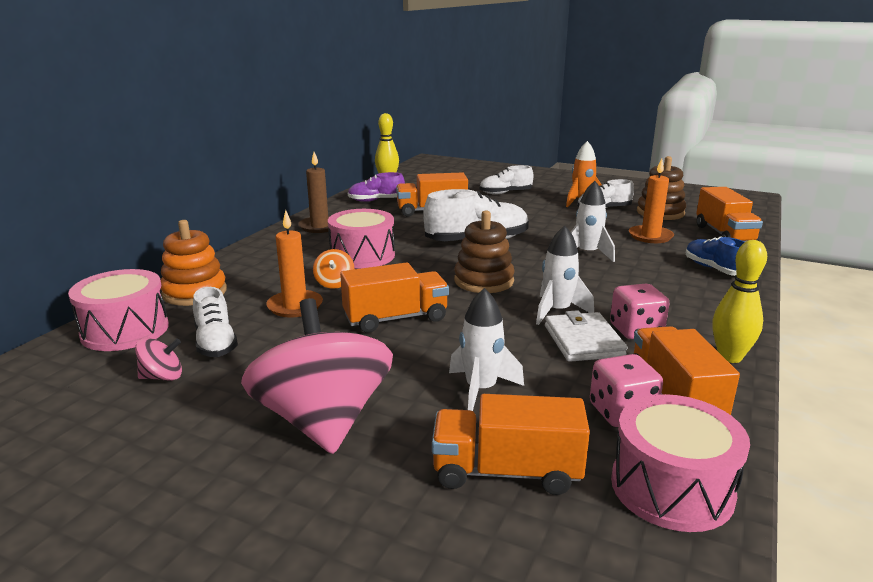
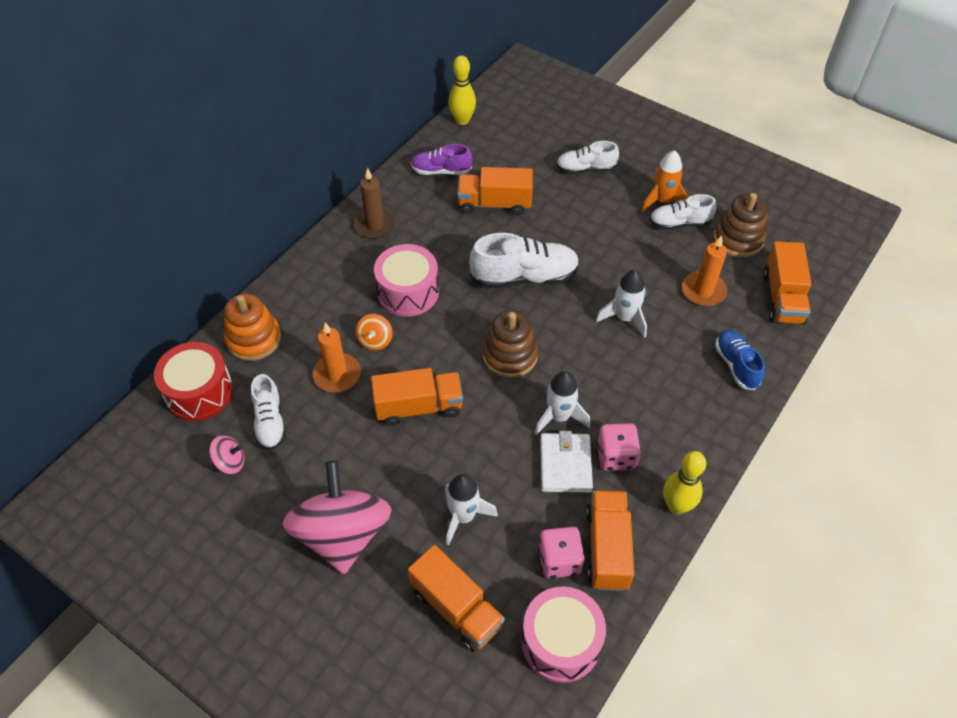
camera: 10 degrees right, 30 degrees up
(125, 330) = (199, 392): pink drum -> red drum
(506, 472) = (456, 608): orange truck -> orange truck turned 150 degrees counterclockwise

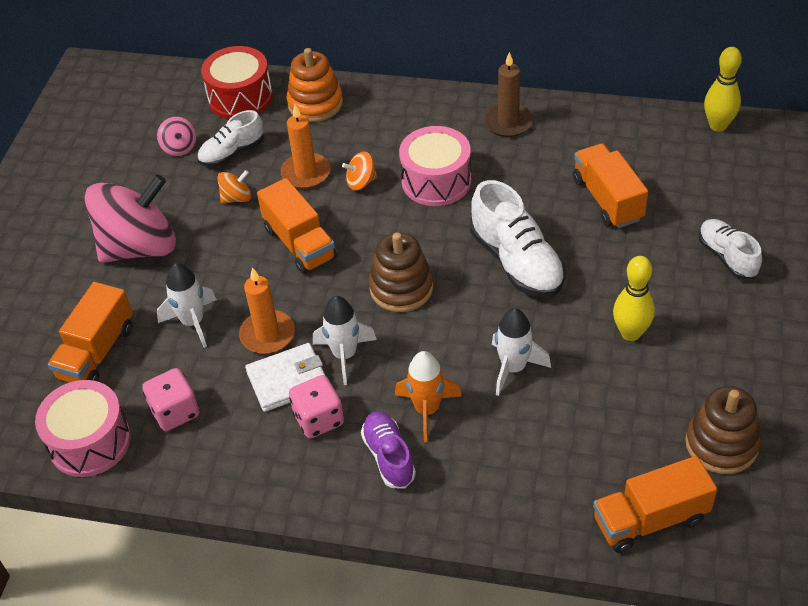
camera: 70 degrees right, 5 degrees down
(331, 436) = (236, 198): none -> orange spinning top
(441, 171) = (624, 139): purple shoe -> purple shoe (389, 457)
(607, 548) = (204, 447): orange truck -> none
(662, 201) = (729, 347): orange rocket -> orange rocket (427, 410)
(676, 506) = (281, 492): yellow bowling pin -> yellow bowling pin (630, 333)
(679, 223) = (704, 375): white shoe -> none
(703, 291) = (605, 431): orange candle -> orange candle (267, 335)
(736, 365) = (507, 497): blue shoe -> none

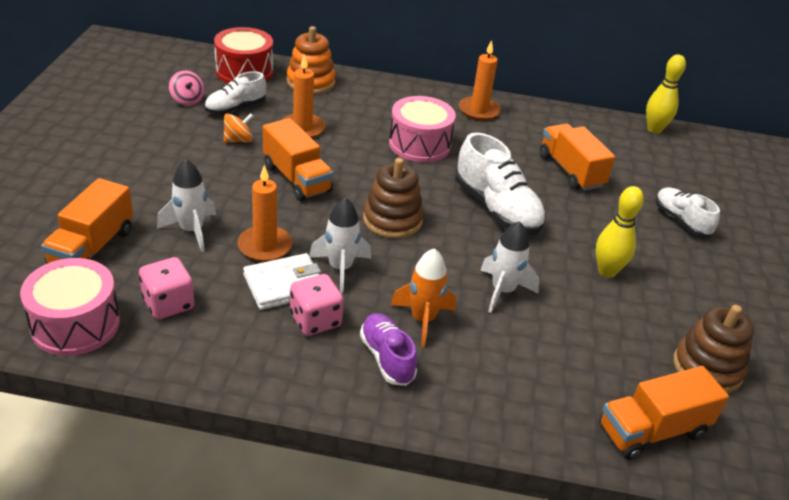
camera: 10 degrees left, 10 degrees down
(139, 247) = (144, 168): pink spinning top -> none
(361, 182) = (352, 139): orange spinning top -> none
(508, 122) = (479, 110): brown candle -> orange candle

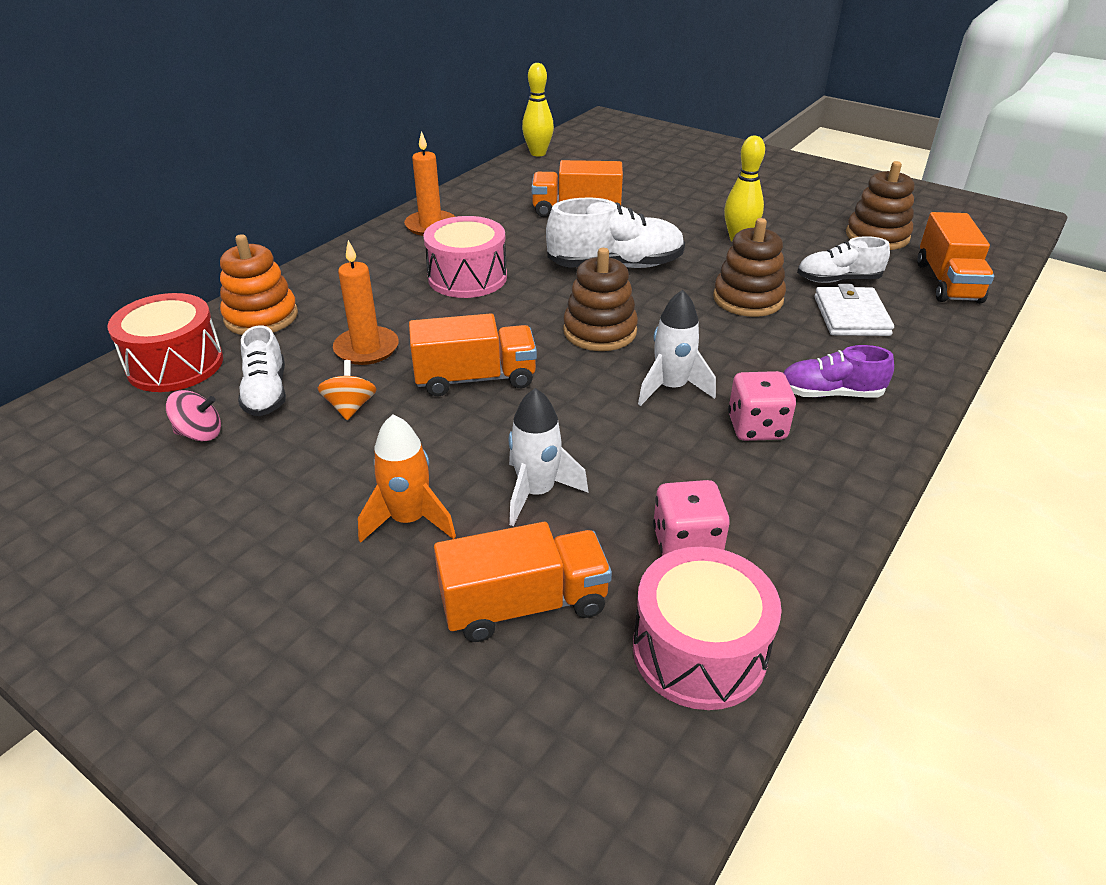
camera: 60 degrees left, 0 degrees up
(92, 247) = (524, 605): orange truck -> orange truck turned 60 degrees counterclockwise
(265, 246) = (603, 435): orange candle -> none
(284, 285) = (685, 436): white wallet -> white wallet (851, 316)
(422, 320) = (777, 356): orange rocket -> orange rocket (409, 520)
(502, 291) = (748, 299): white rocket -> brown stacking toy
(681, 221) = (683, 186): white shoe -> white shoe (838, 280)

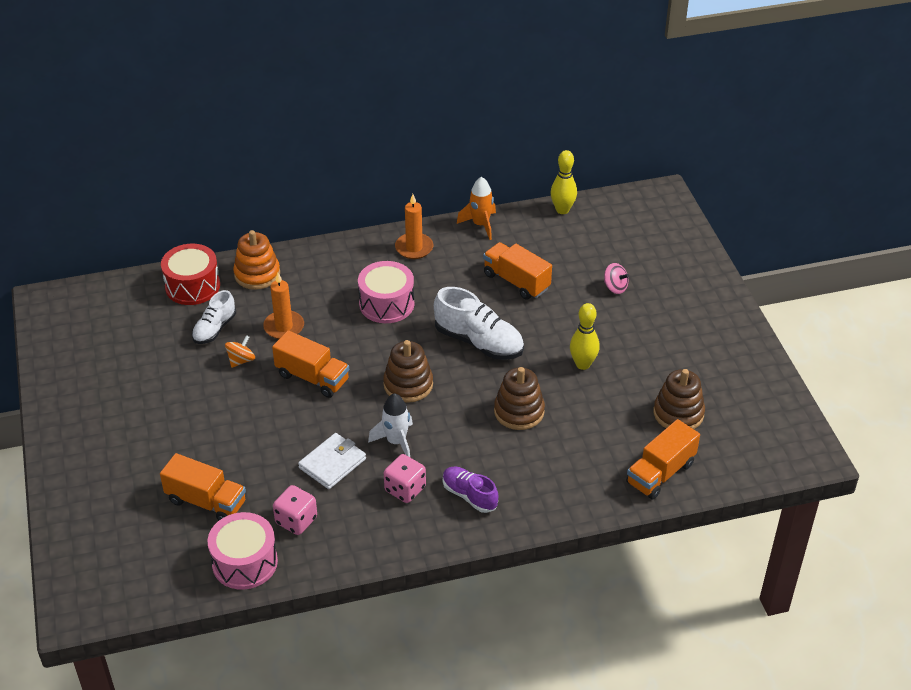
camera: 40 degrees right, 5 degrees up
(200, 433) = (168, 337): pink spinning top -> pink spinning top (615, 287)
(409, 520) = (205, 436): orange rocket -> orange rocket (480, 225)
(537, 492) = (267, 457): white rocket -> none
(838, 280) = (594, 431): white shoe -> none
(851, 316) = (559, 459): white wallet -> white wallet (332, 463)

